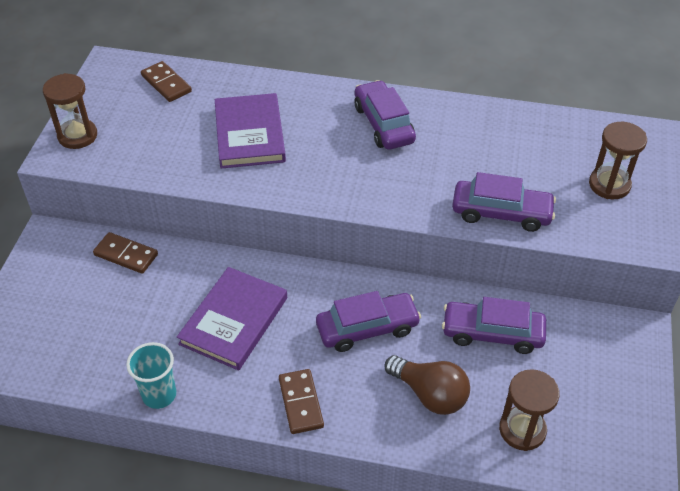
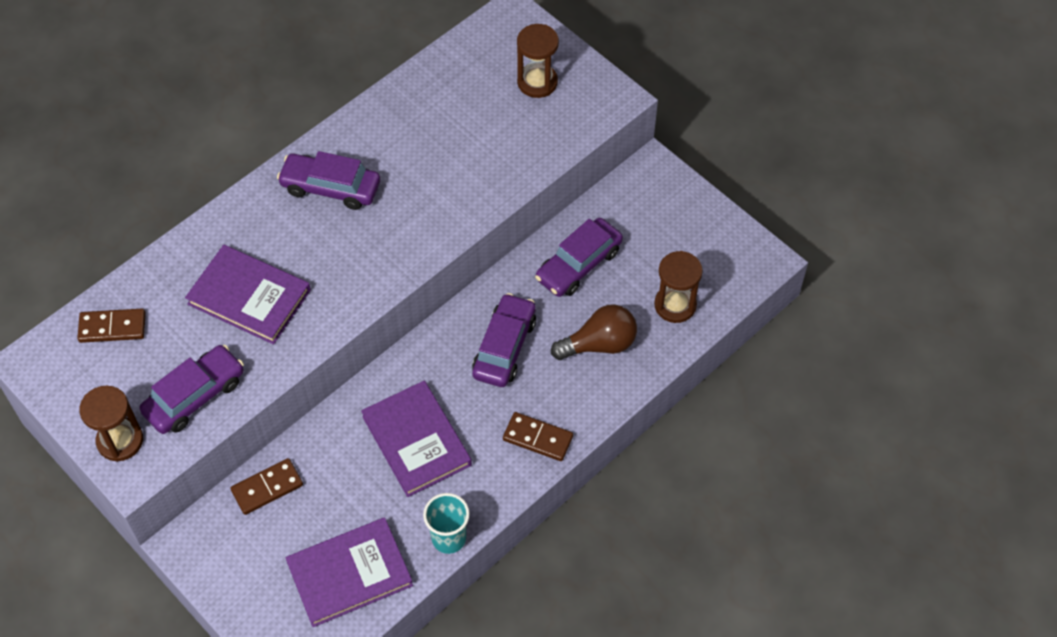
camera: 55 degrees left, 10 degrees up
(84, 347) = (349, 574): none -> purple book
(501, 213) = (503, 173): purple car -> purple car (195, 396)

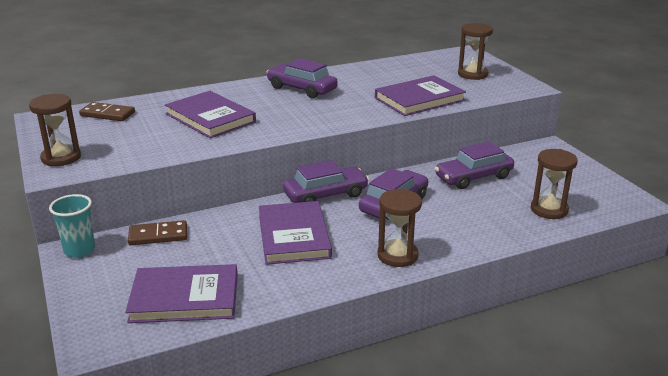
camera: 20 degrees right, 30 degrees down
(195, 396) = (133, 149): purple car -> purple car (326, 195)
(449, 538) = (285, 296): turquoise cup -> turquoise cup (79, 250)
(489, 172) = (419, 99): none -> purple book
(537, 438) = (397, 255): brown domino -> brown hourglass
(599, 344) = (474, 217): brown light bulb -> none

